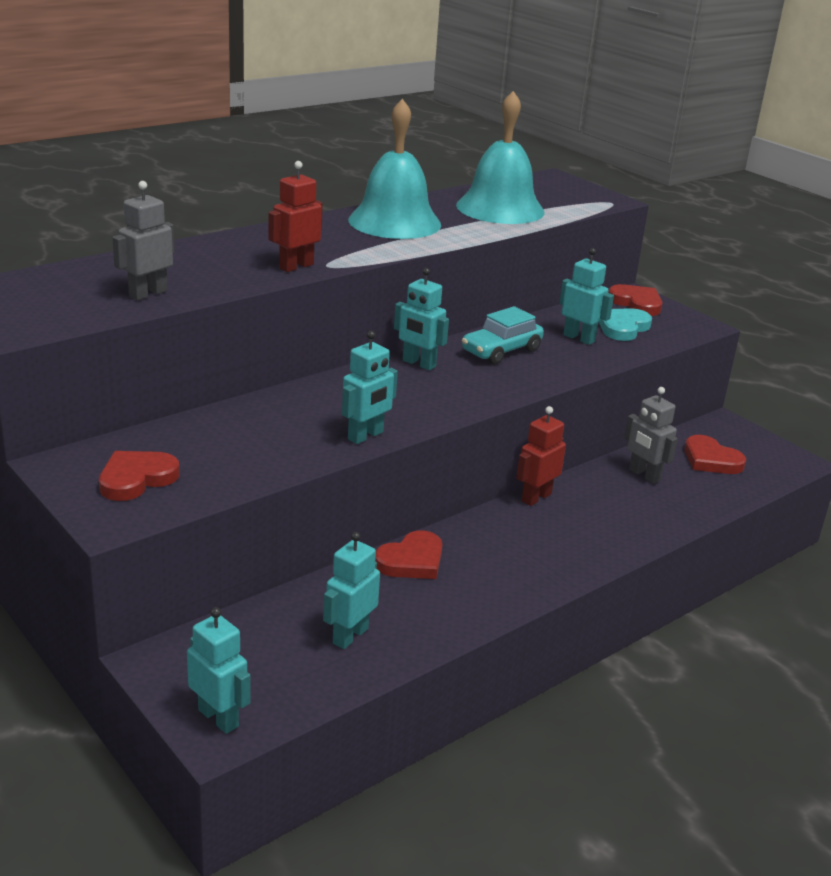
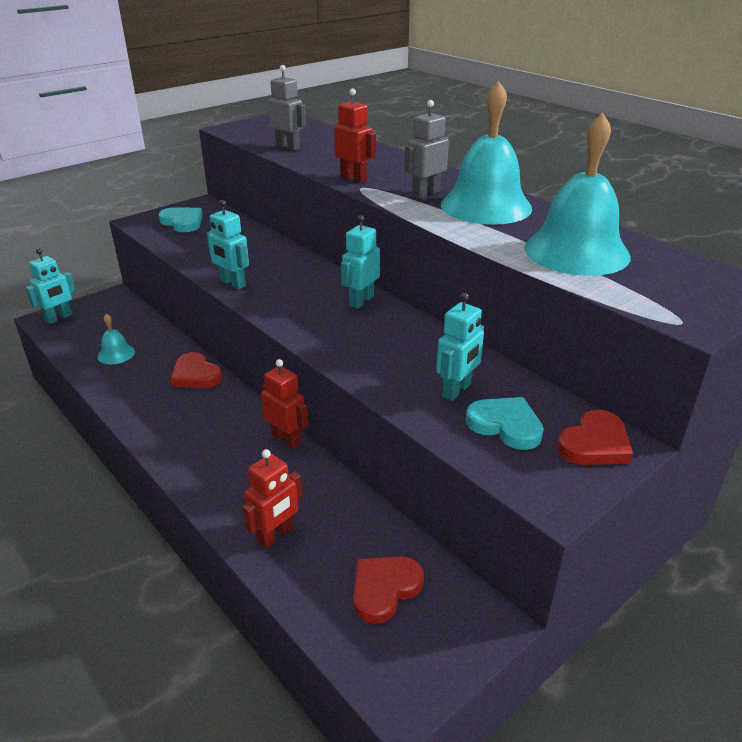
camera: 90 degrees right, 5 degrees up
(136, 479) = (182, 222): red heart -> turquoise heart
(350, 636) = (116, 354): turquoise robot -> turquoise bell
(501, 351) = (404, 341): turquoise car -> none
(644, 475) = (337, 520): grey robot -> grey robot (425, 193)
(670, 506) = (276, 536): none -> red robot

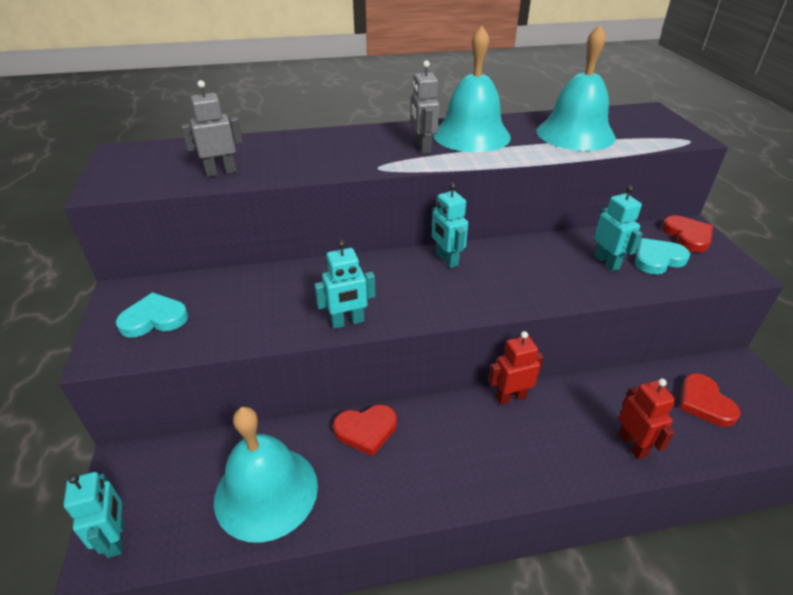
camera: 60 degrees left, 5 degrees up
(116, 354) = (266, 492): turquoise bell -> turquoise bell, size x2.20
(354, 178) = (352, 165): red robot -> none

